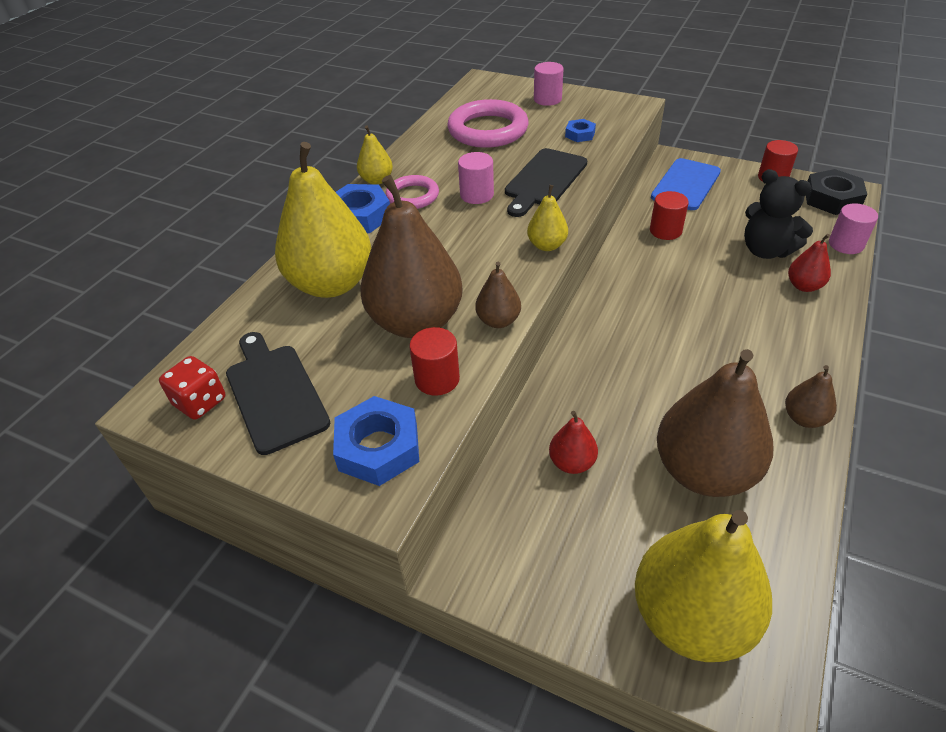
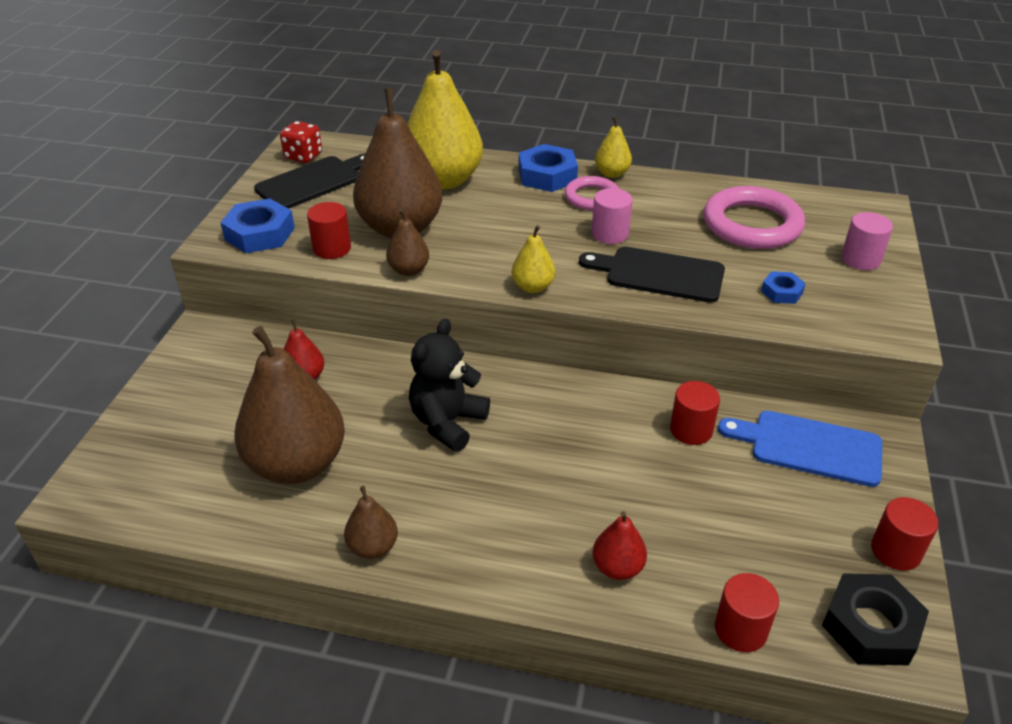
camera: 75 degrees right, 5 degrees down
(690, 617) = (148, 455): yellow pear -> none
(766, 250) = (686, 531): black teddy bear -> black teddy bear (447, 423)
(846, 244) = (740, 629): pink cylinder -> red cylinder

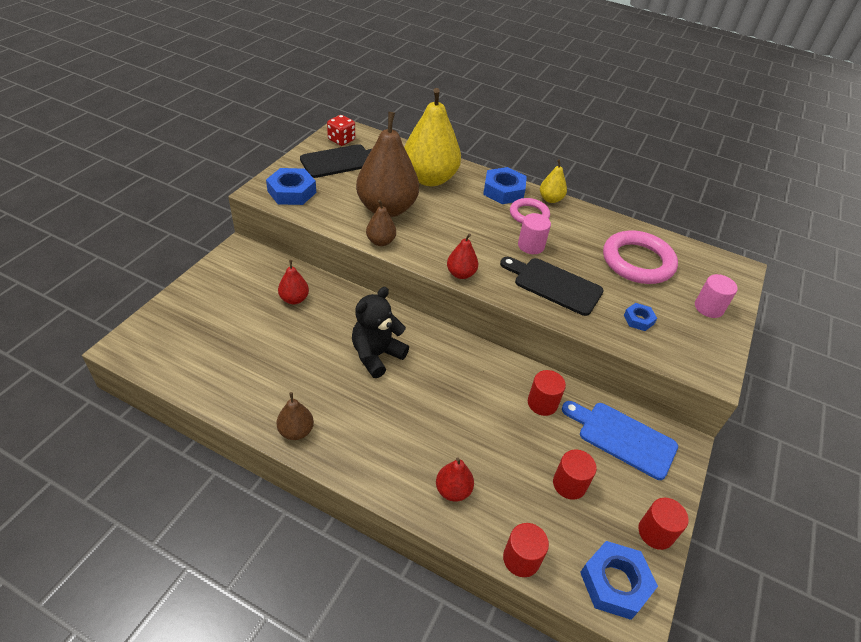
camera: 10 degrees right, 5 degrees up
(297, 464) = (268, 359): brown pear -> none
(332, 248) = (335, 213): red cylinder -> red cylinder (569, 484)
(533, 287) = (461, 274): yellow pear -> red pear
(871, 626) = (615, 583): black nut -> blue nut

